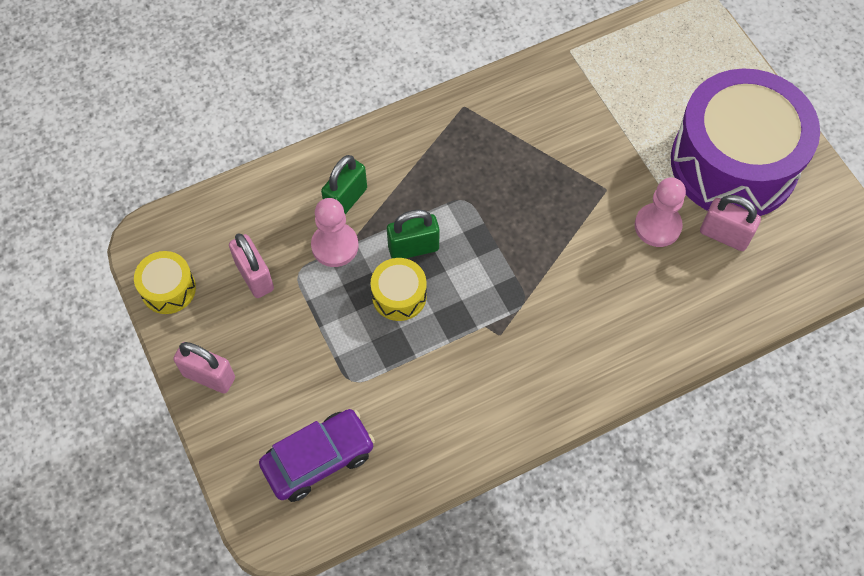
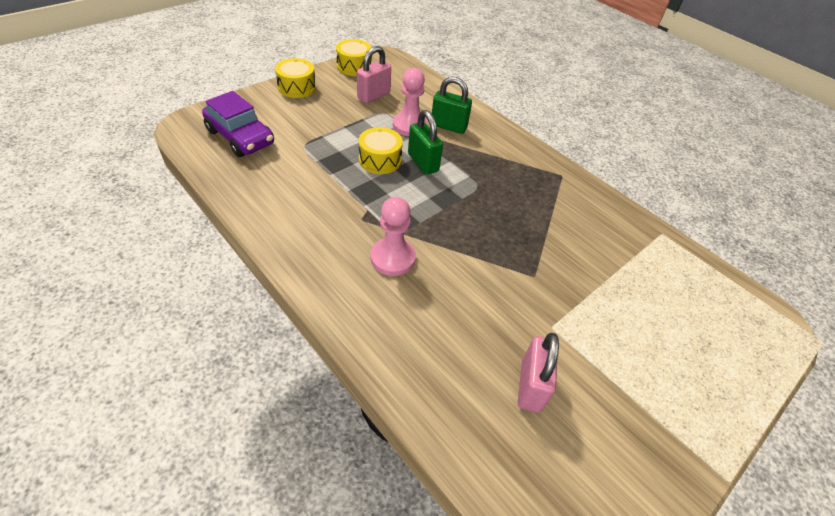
camera: 70 degrees right, 15 degrees down
(209, 376) = (297, 87): pink padlock -> yellow drum
(657, 226) = (514, 321): pink pawn -> pink pawn (392, 258)
(733, 163) = (625, 386): purple drum -> none

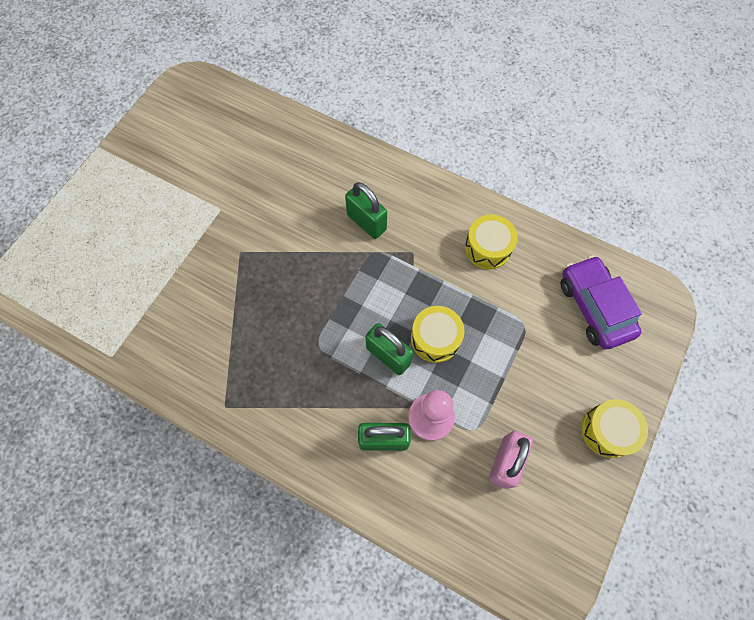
camera: 165 degrees right, 20 degrees up
(241, 137) = (594, 307): purple car -> purple car turned 45 degrees clockwise
(354, 66) = (572, 527): yellow drum -> yellow drum (487, 248)
(392, 258) = (366, 222): pink pawn -> green padlock
(530, 386) = (231, 160): pink padlock -> none

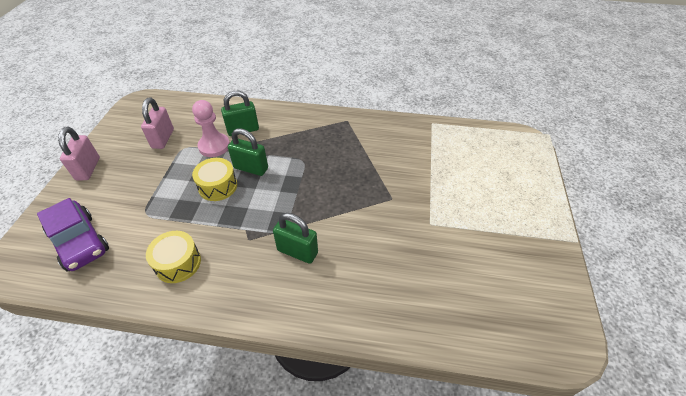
camera: 160 degrees right, 20 degrees down
(607, 431) = (88, 169): yellow drum -> pink padlock

